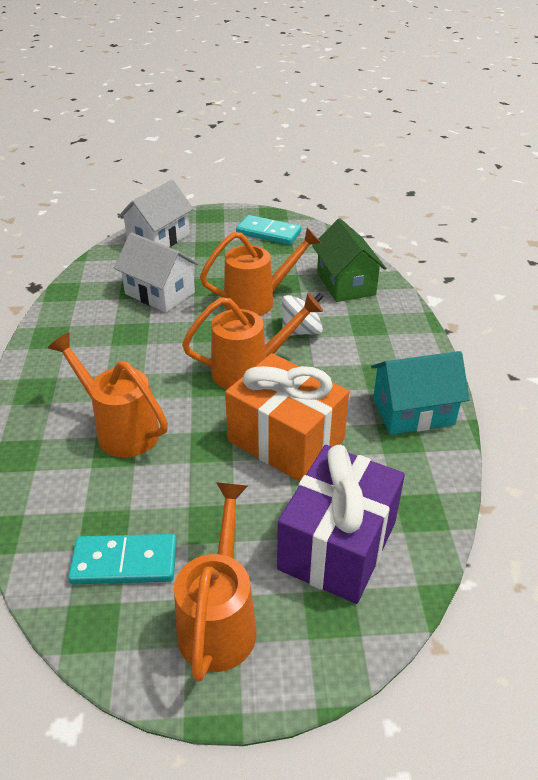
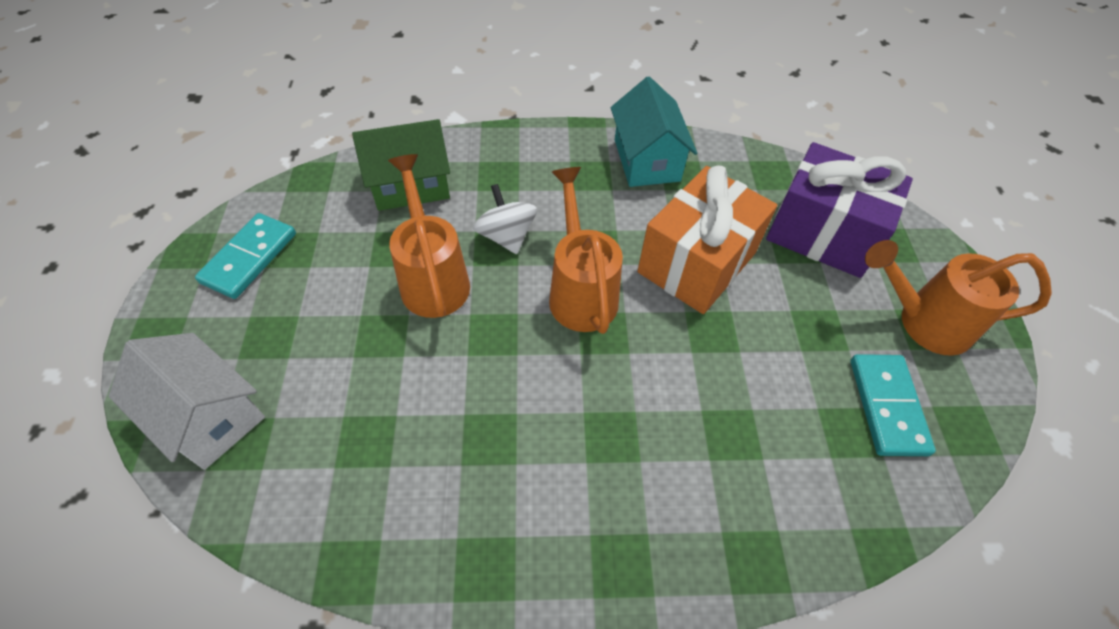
camera: 90 degrees left, 15 degrees up
(120, 429) = (695, 430): orange watering can -> none
(160, 293) = (387, 403): white house -> none

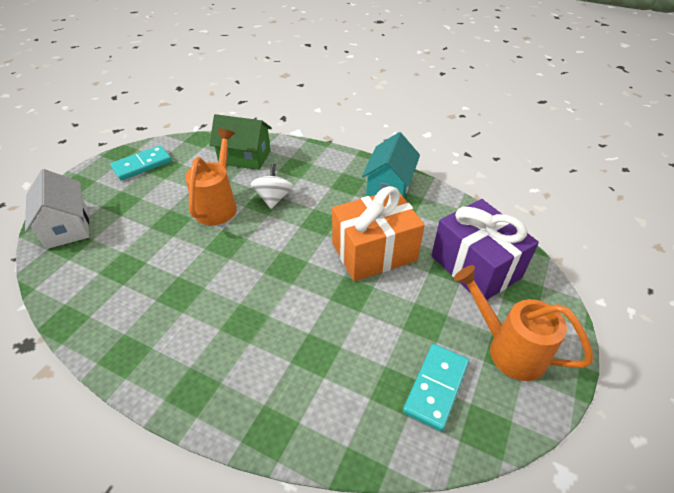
camera: 30 degrees right, 10 degrees down
(581, 291) = (291, 241): orange watering can -> none

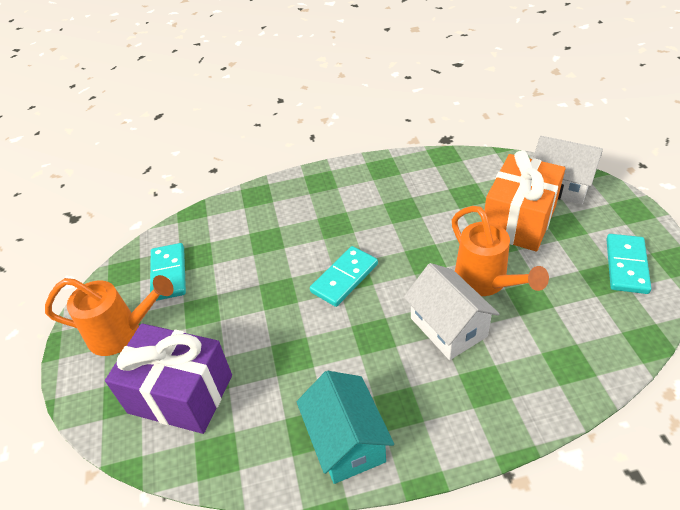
camera: 145 degrees right, 0 degrees up
(245, 157) = (556, 355): green house -> none
(273, 198) = (448, 327): white spinning top -> white house
(293, 268) = (344, 278): none -> turquoise domino
(374, 252) = (290, 340): orange gift -> orange gift (519, 220)

